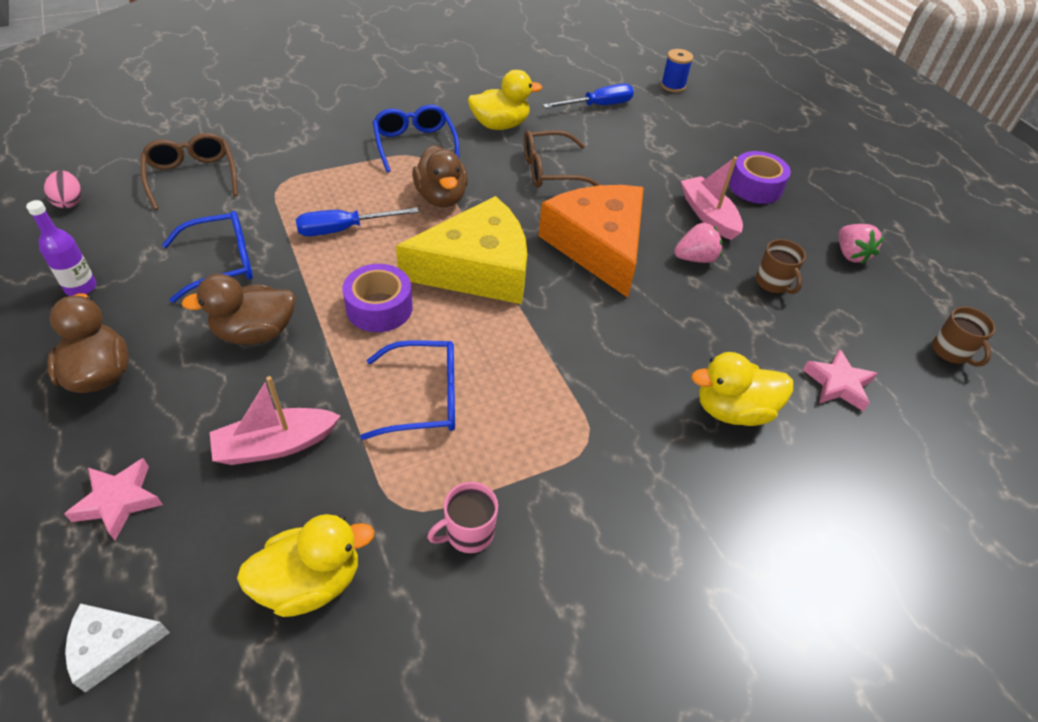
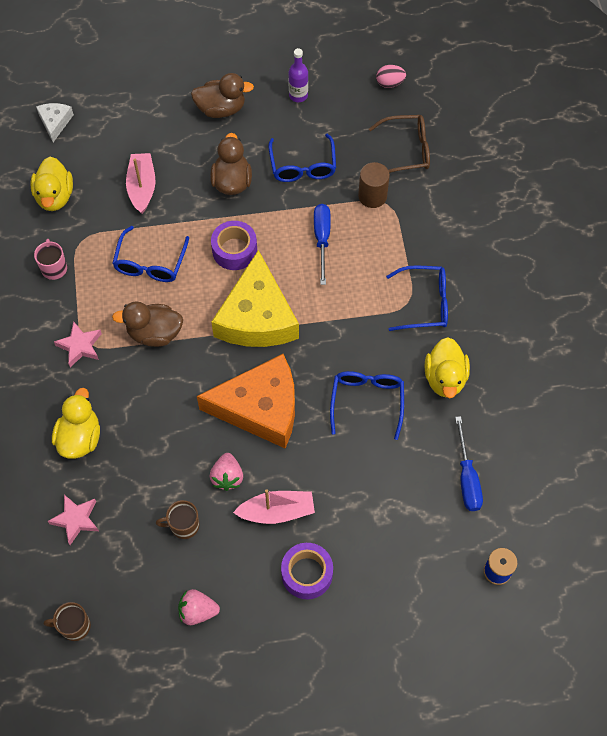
camera: 110 degrees right, 15 degrees up
(118, 501) = (131, 121): pink star -> pink star (80, 346)
(268, 196) = (372, 196): none -> brown cylinder
(441, 197) = (346, 309): brown duck -> brown duck (154, 333)
(550, 170) = (367, 401): brown glasses -> blue glasses

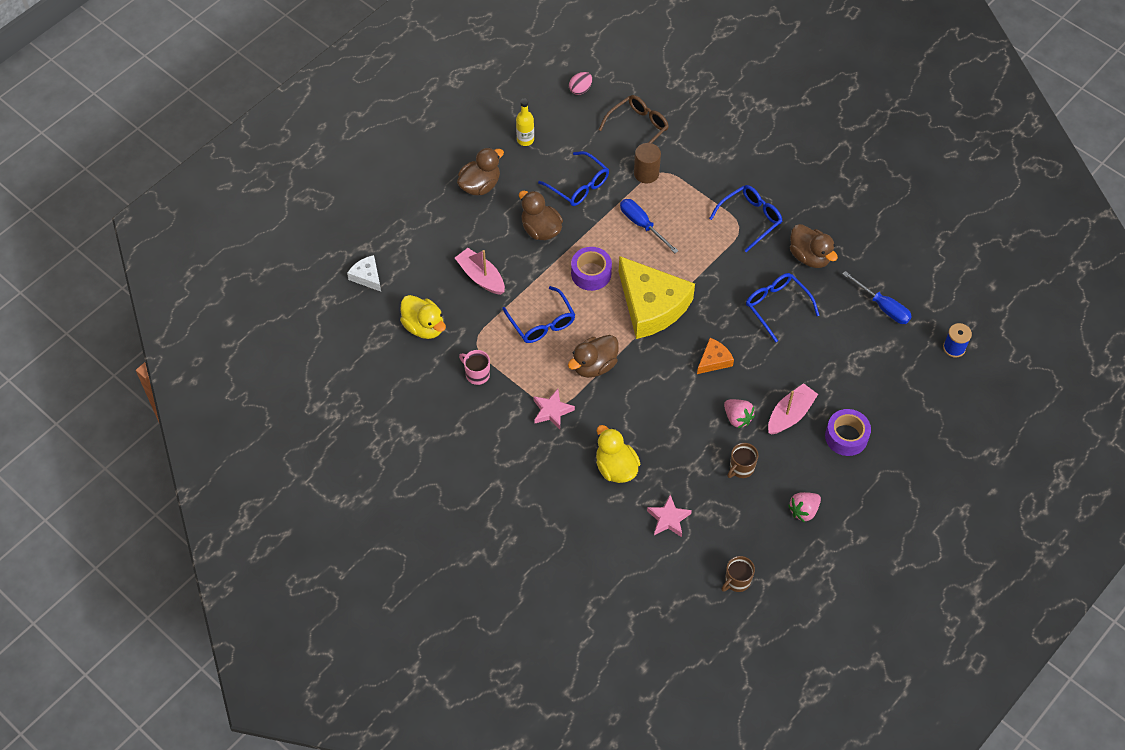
camera: 40 degrees left, 5 degrees down
(260, 408) = (714, 360): orange cheese -> orange cheese, size x0.45
(298, 95) = (525, 140): purple bottle -> yellow bottle
(445, 378) = (810, 256): yellow duck -> brown duck

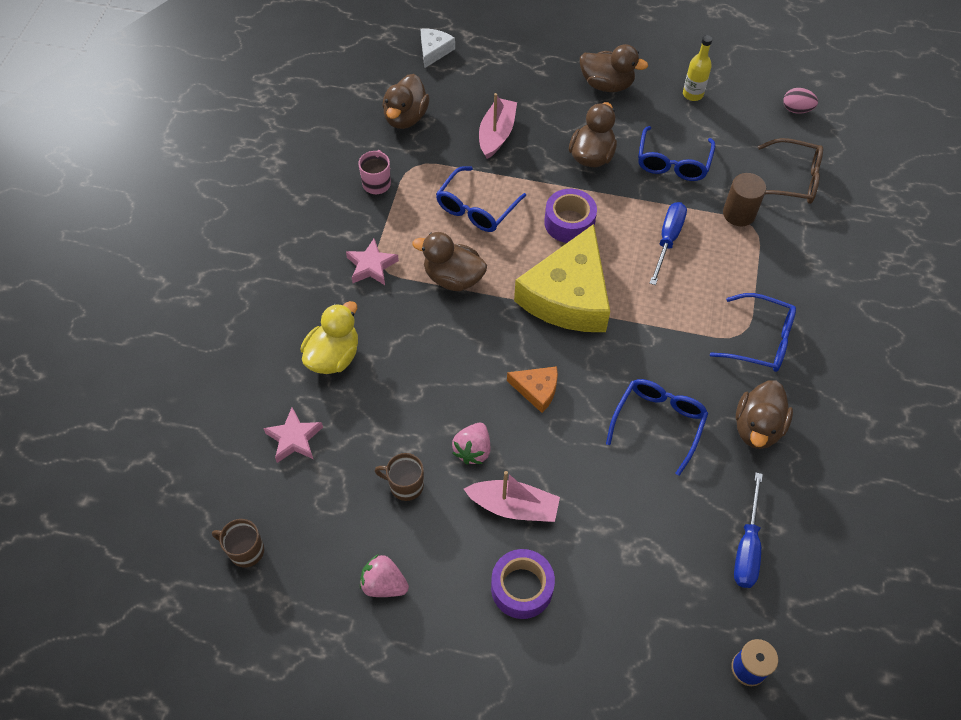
camera: 60 degrees right, 0 degrees up
(424, 327) = (405, 117): yellow duck -> brown duck

